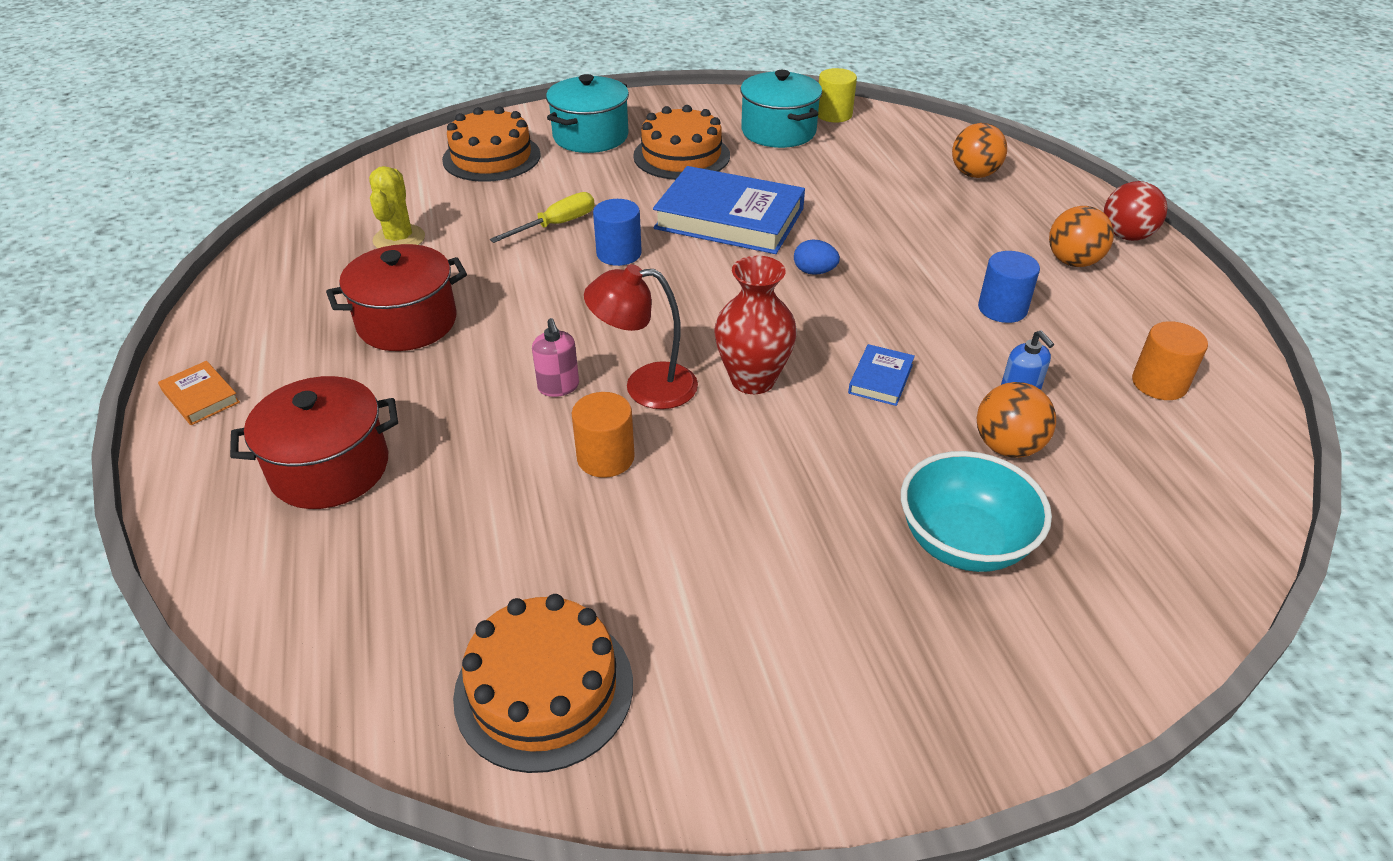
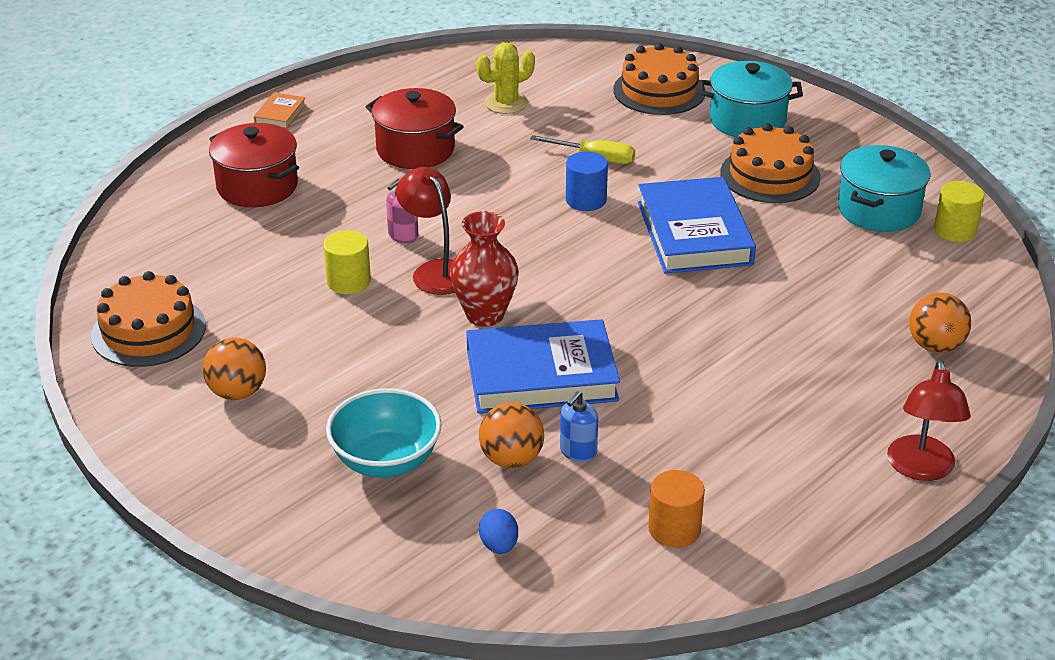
camera: 60 degrees right, 5 degrees down
(605, 457) = (348, 281): orange cylinder -> yellow cylinder
(814, 272) = (658, 300): blue egg -> blue egg (499, 546)
(880, 379) = (541, 375): blue book -> blue book, size x2.30
(1002, 309) = (705, 416): blue cylinder -> none
(1073, 262) = (831, 443): orange ball -> orange ball (237, 392)
(1126, 236) = (921, 469): red ball -> red lamp

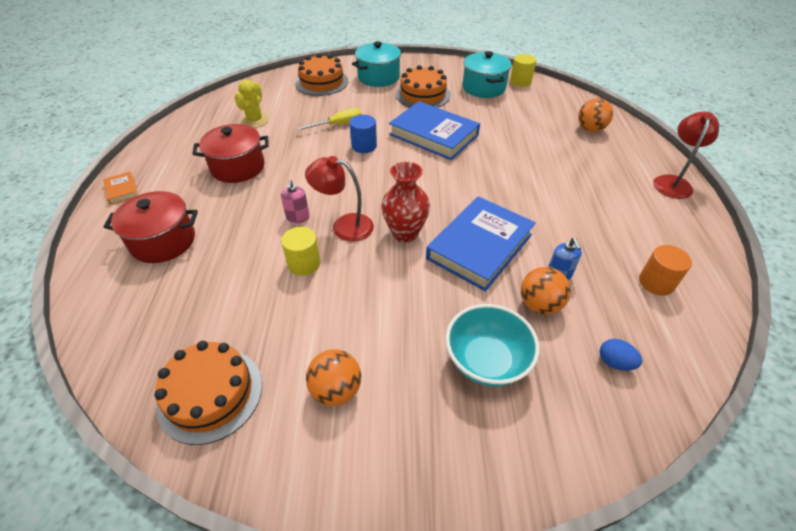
camera: 45 degrees left, 10 degrees up
(921, 469) = (673, 182): red lamp -> red lamp turned 120 degrees counterclockwise

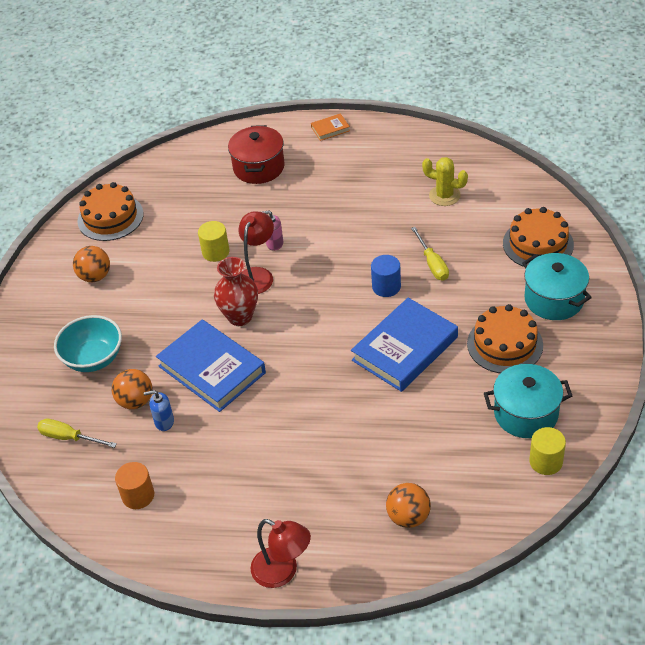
camera: 100 degrees right, 0 degrees up
(238, 167) = (357, 195): red pot -> none
(614, 362) = (69, 437): blue egg -> yellow screwdriver

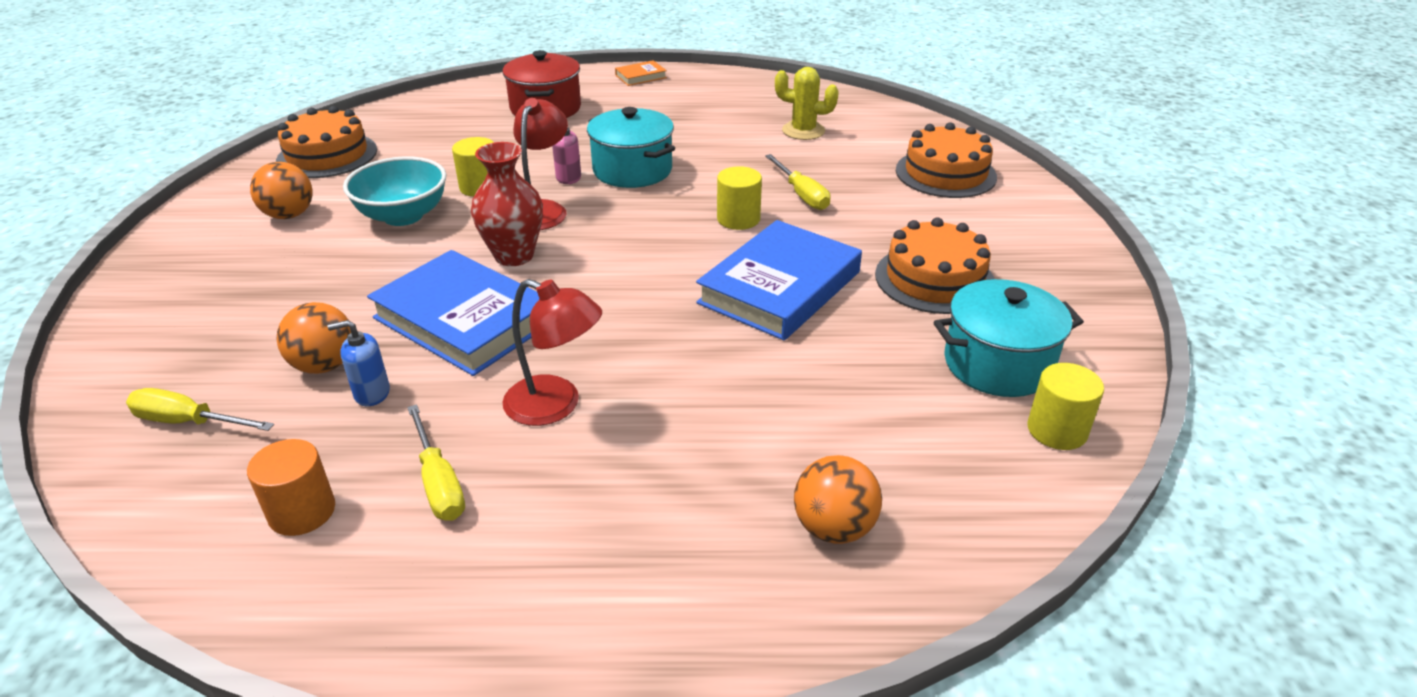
camera: 10 degrees left, 10 degrees down
(93, 358) = (263, 311): turquoise bowl -> turquoise bowl (403, 216)
(205, 481) = (439, 483): none -> yellow screwdriver
(283, 572) = (591, 643): red lamp -> red lamp (556, 405)
(386, 287) = (738, 219): blue cylinder -> yellow cylinder
(554, 299) = (990, 228): turquoise pot -> turquoise pot (632, 170)

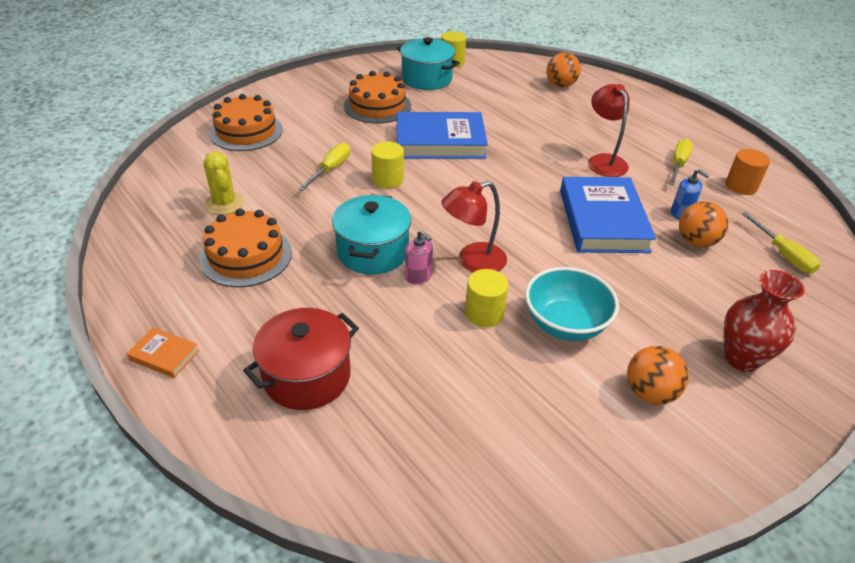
camera: 130 degrees left, 5 degrees up
(327, 155) = (561, 468): orange cake -> orange cake (246, 256)
(514, 256) = (533, 240): red vase -> red vase (741, 358)

